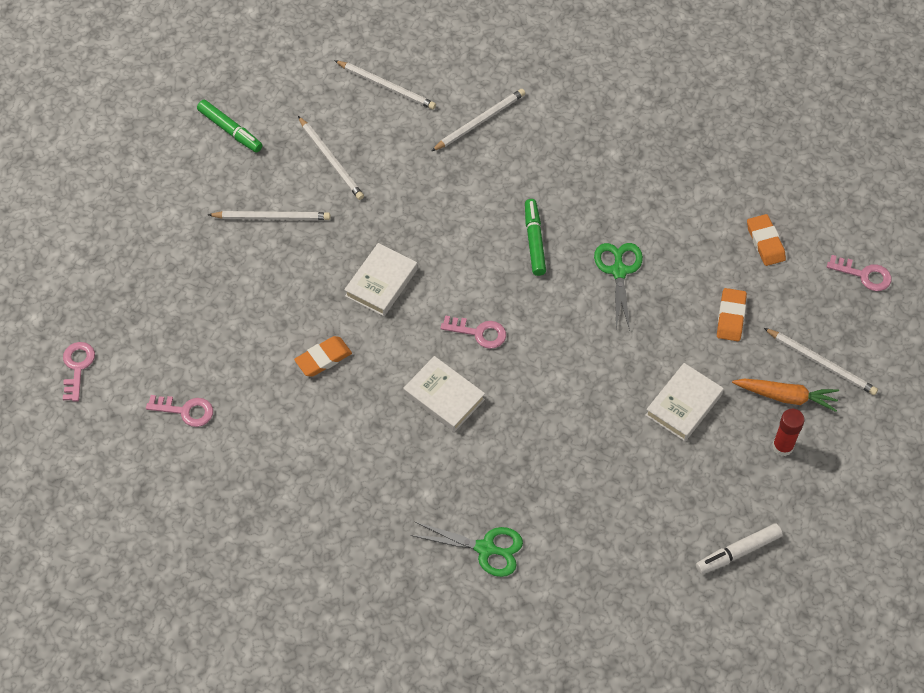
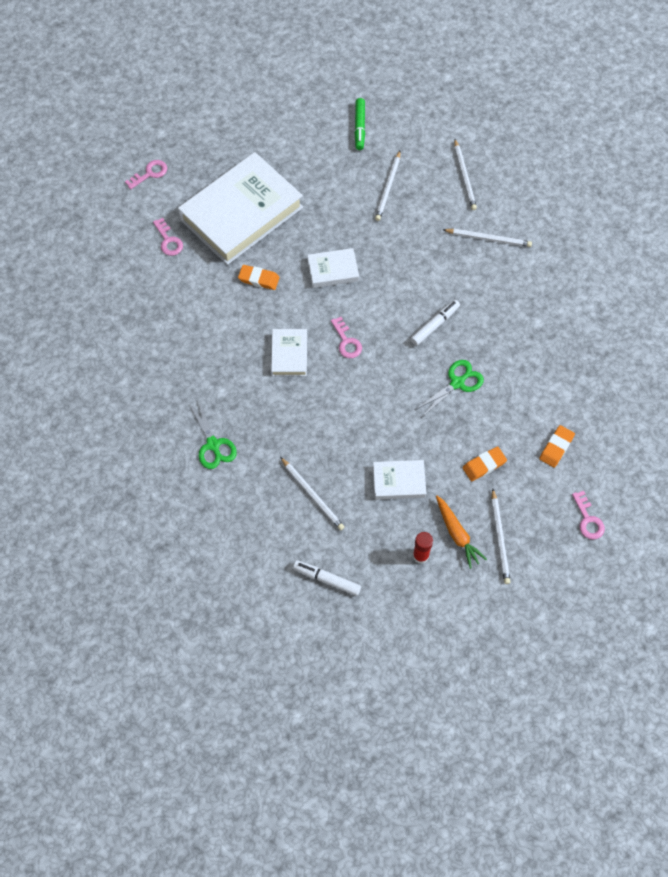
camera: 50 degrees right, 5 degrees up
(224, 315) = (241, 213): none -> white book
(272, 217) = (324, 188): white pencil -> white pencil (312, 495)
(534, 241) = (435, 325): green marker -> white marker

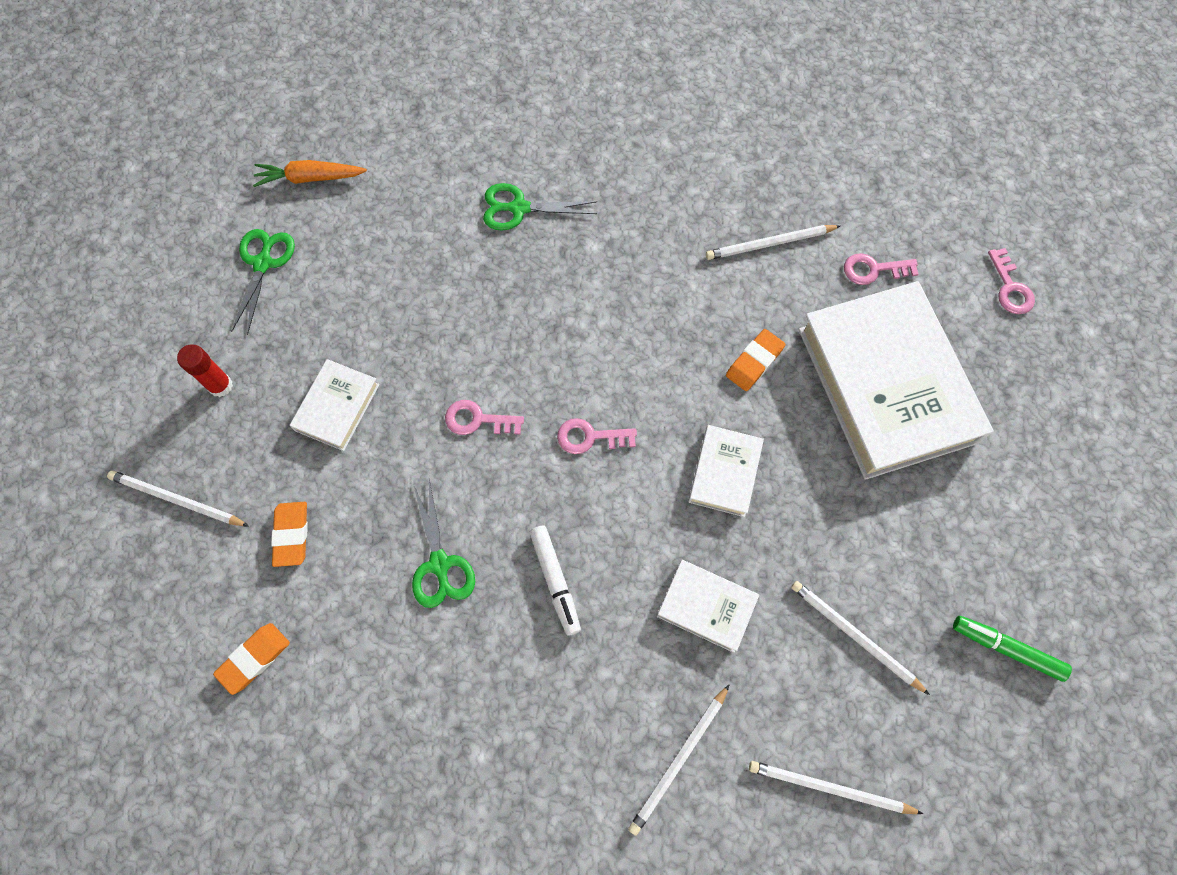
camera: 115 degrees right, 5 degrees up
(289, 354) = (607, 351): white book -> white book (706, 606)
(312, 495) = (382, 293): white pencil -> white pencil (769, 244)
(327, 579) = (263, 263): white marker -> green scissors
(457, 534) = (218, 446): orange carrot -> orange carrot (310, 178)
(556, 447) = (254, 659): orange eraser -> orange eraser turned 75 degrees clockwise
(588, 520) = (121, 641): pink key -> pink key (477, 420)

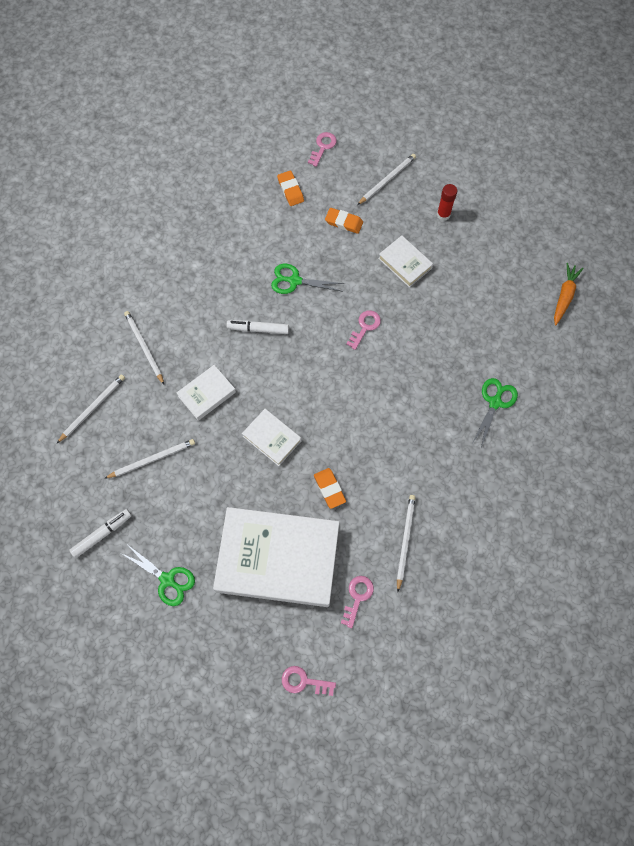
camera: 115 degrees right, 0 degrees up
(263, 263) = (513, 255): green scissors -> green scissors (167, 580)
(589, 437) = (327, 378): pink key -> pink key (323, 147)
(1006, 648) = (102, 534): green marker -> white marker

